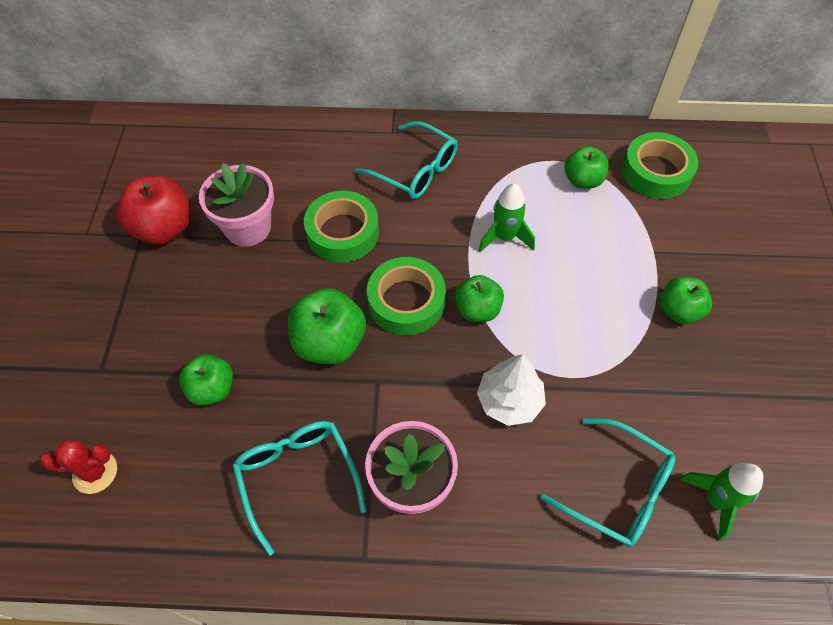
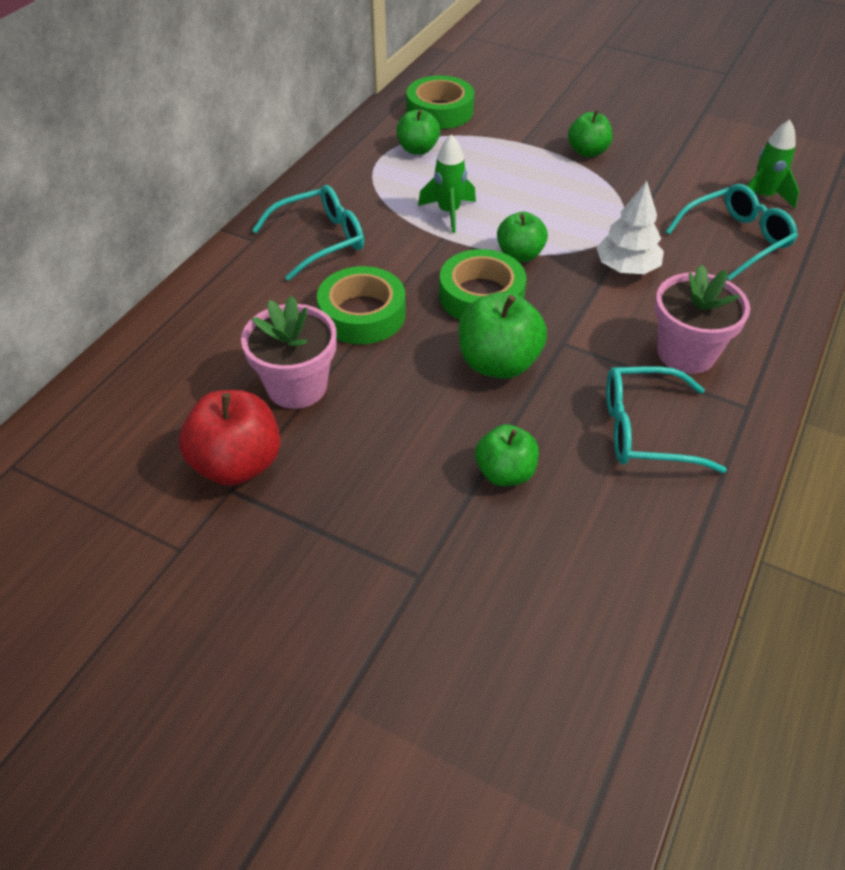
camera: 65 degrees left, 10 degrees down
(95, 472) = (564, 609): red cactus -> none

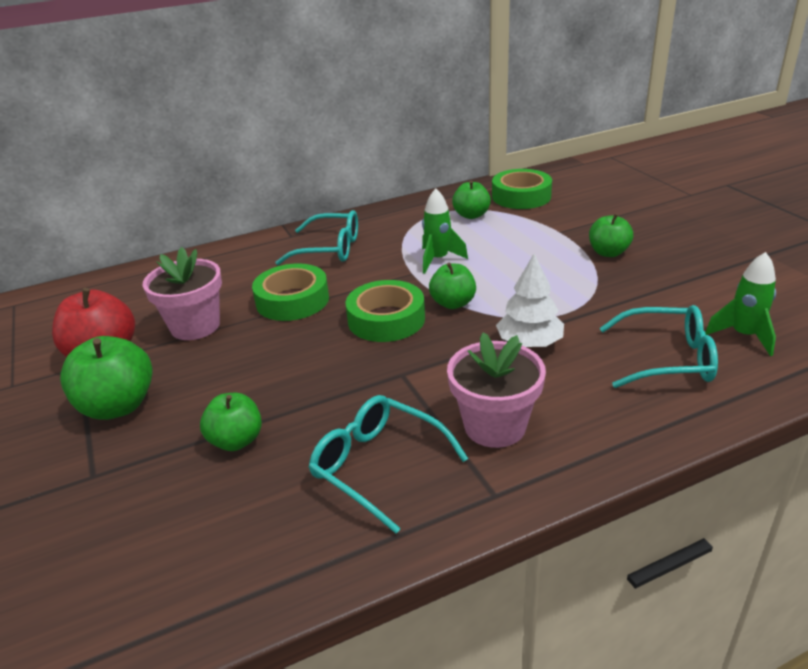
camera: 40 degrees right, 15 degrees down
(498, 363) = (335, 367): green apple -> green apple (118, 406)

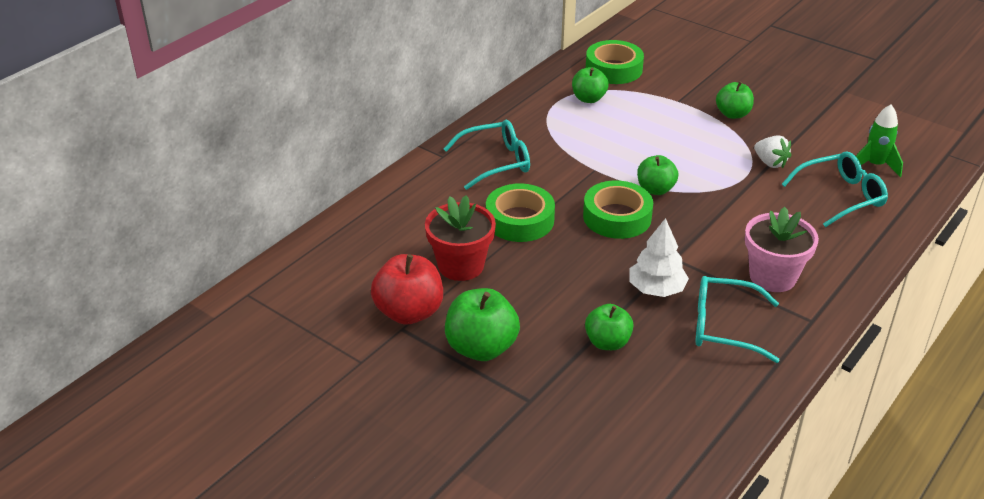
camera: 30 degrees left, 5 degrees up
(195, 326) = (461, 265): pink flower pot -> red flower pot
(438, 260) = (604, 151): green rocket -> none
(529, 343) = (741, 208): white tree -> white tree (656, 289)
(608, 305) = (770, 163): none -> white strawberry

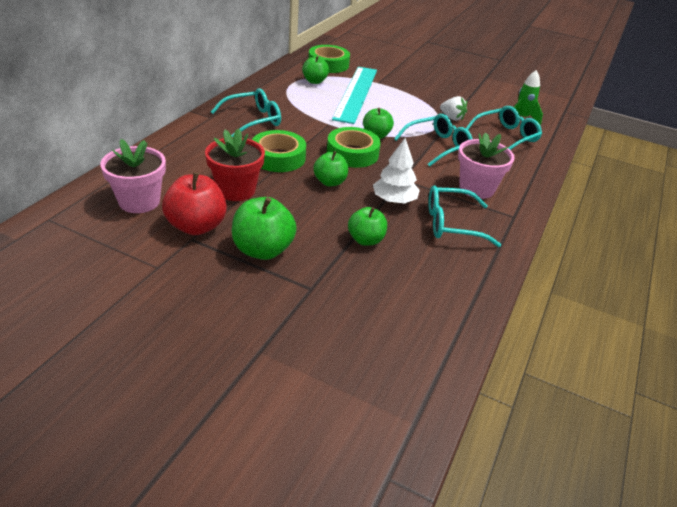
camera: 15 degrees left, 0 degrees up
(347, 276) = (139, 201): none -> pink flower pot
(642, 120) = (356, 93): none -> turquoise ruler
(733, 114) = (417, 90): green apple -> green apple (330, 182)
(737, 209) = (437, 146): none -> turquoise glasses

